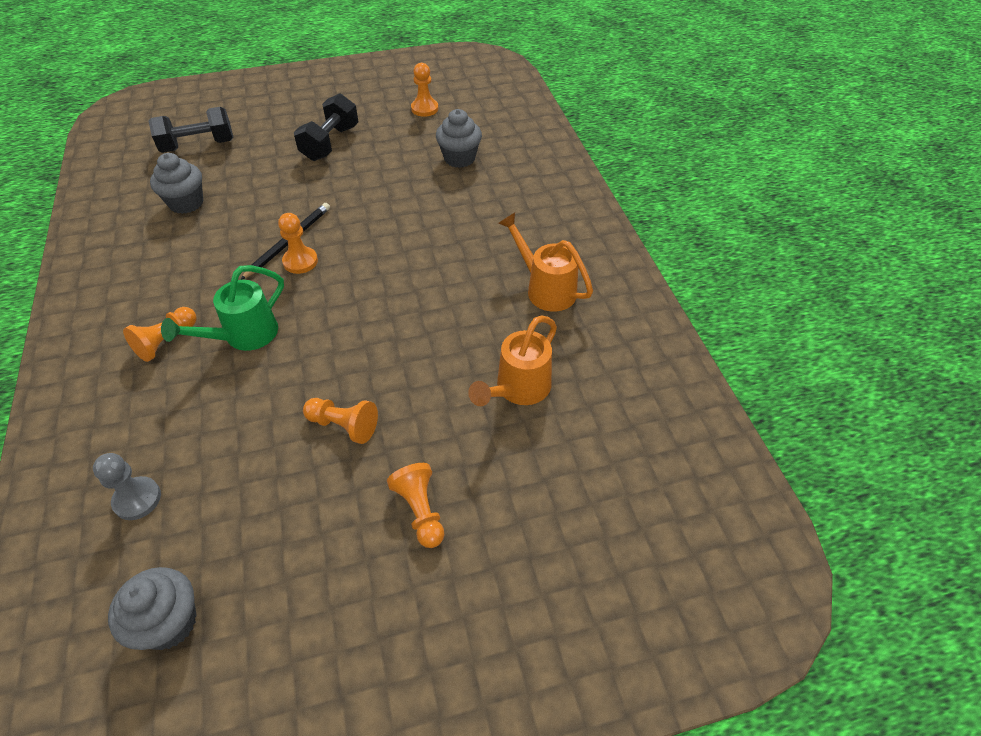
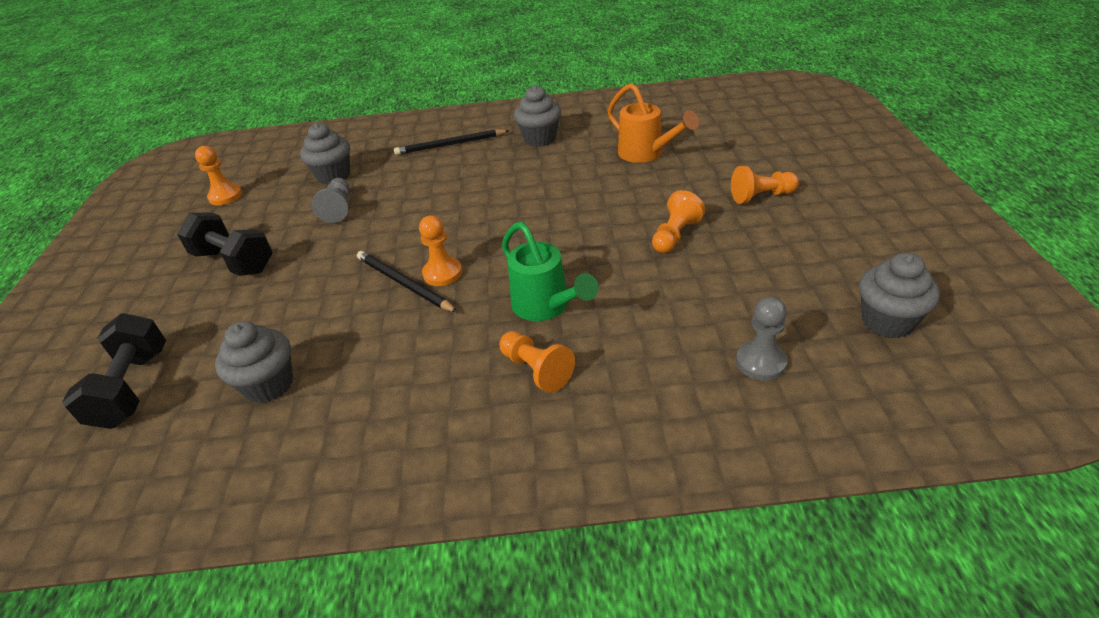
camera: 75 degrees left, 10 degrees down
(404, 176) = (338, 208): none -> grey pawn
(524, 220) = (450, 145): none -> black pencil
(545, 289) = (540, 139): orange watering can -> grey cupcake

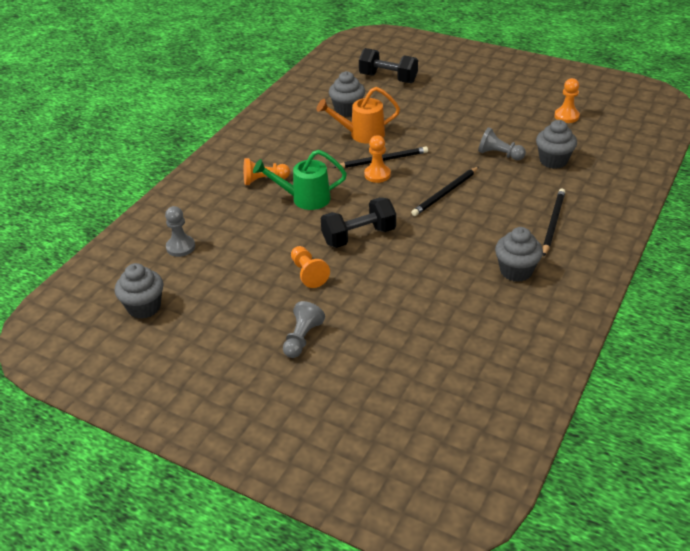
camera: 120 degrees right, 0 degrees up
(234, 262) = (472, 111): black dumbbell -> black dumbbell (359, 236)
(446, 213) = (445, 193): none -> black pencil
(645, 153) = (428, 315): orange watering can -> orange watering can (362, 134)
(761, 196) = (302, 338): orange pawn -> grey pawn

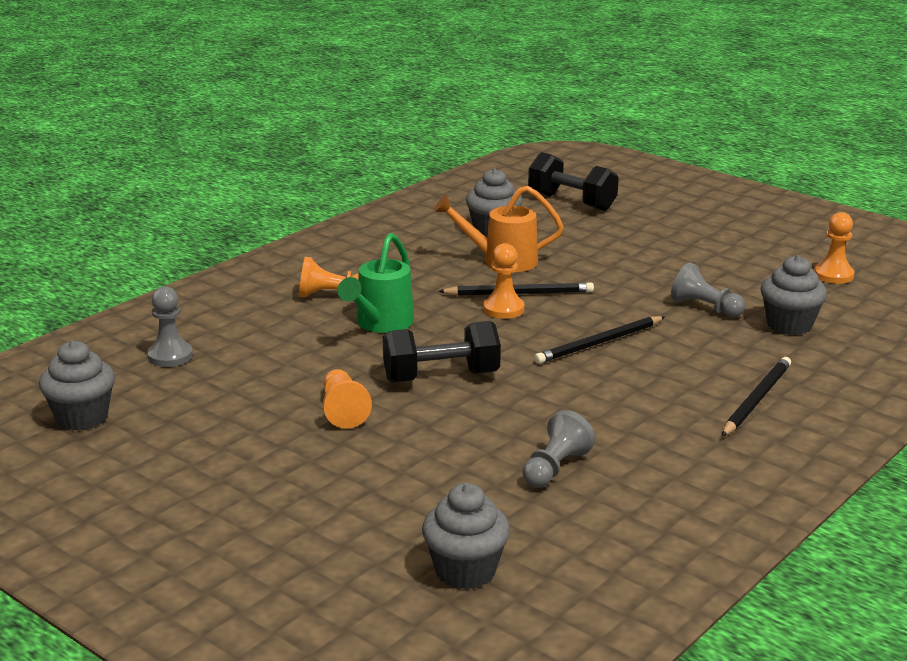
camera: 10 degrees right, 15 degrees down
(302, 338) = (296, 486): grey pawn -> grey pawn (555, 468)
(305, 199) = (380, 324): green watering can -> green watering can turned 75 degrees counterclockwise
(516, 271) = (670, 450): grey cupcake -> grey cupcake (465, 571)

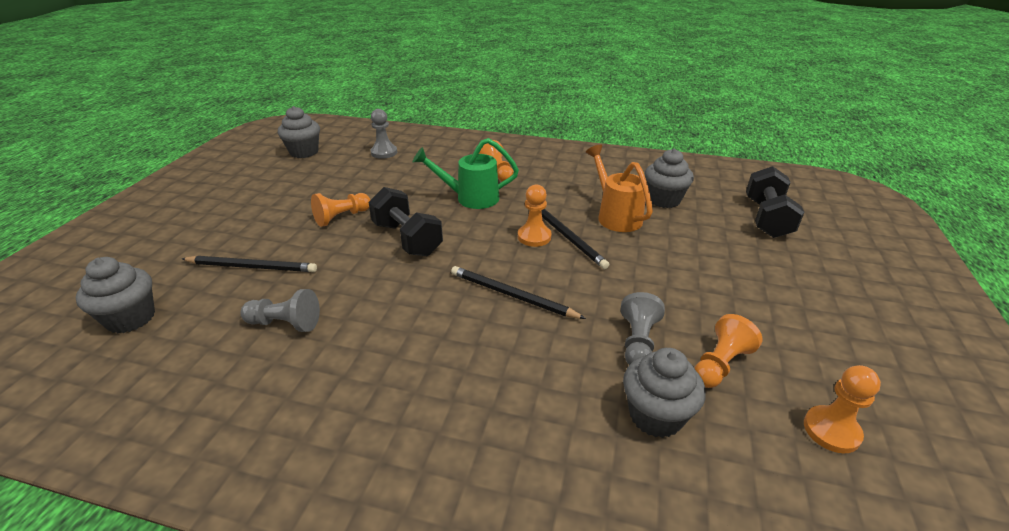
camera: 65 degrees right, 10 degrees up
(750, 287) = (720, 364): none -> orange pawn
(756, 399) = (462, 424): black pencil -> black pencil (252, 267)

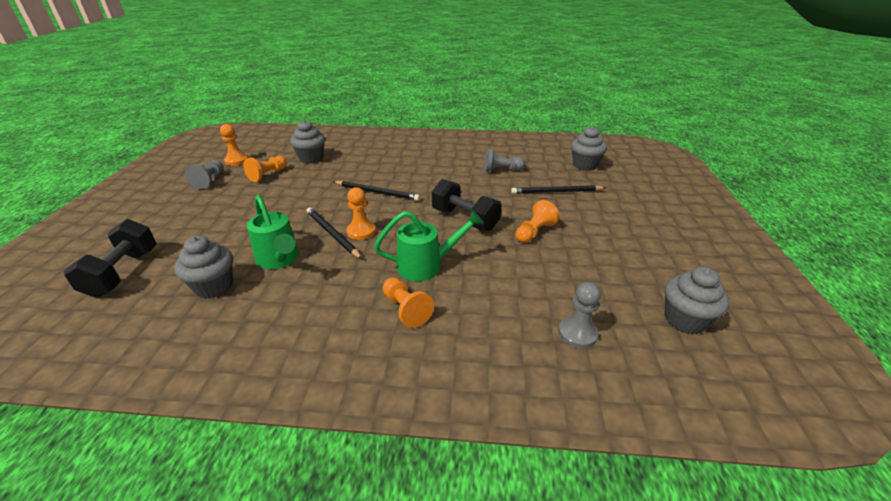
camera: 170 degrees right, 0 degrees up
(616, 216) = (279, 259): orange watering can -> green watering can
(638, 342) = (306, 179): grey pawn -> grey pawn (210, 180)

